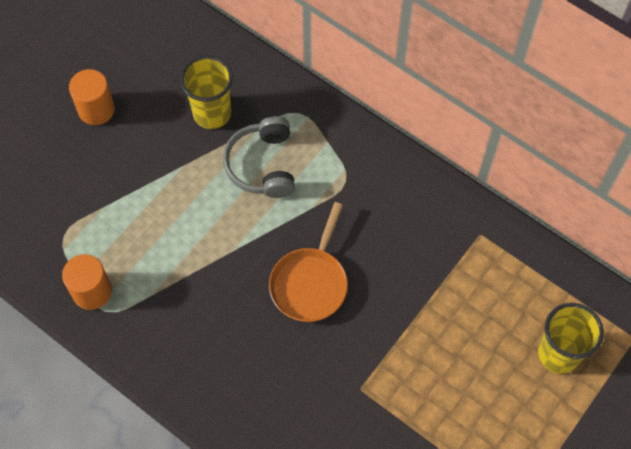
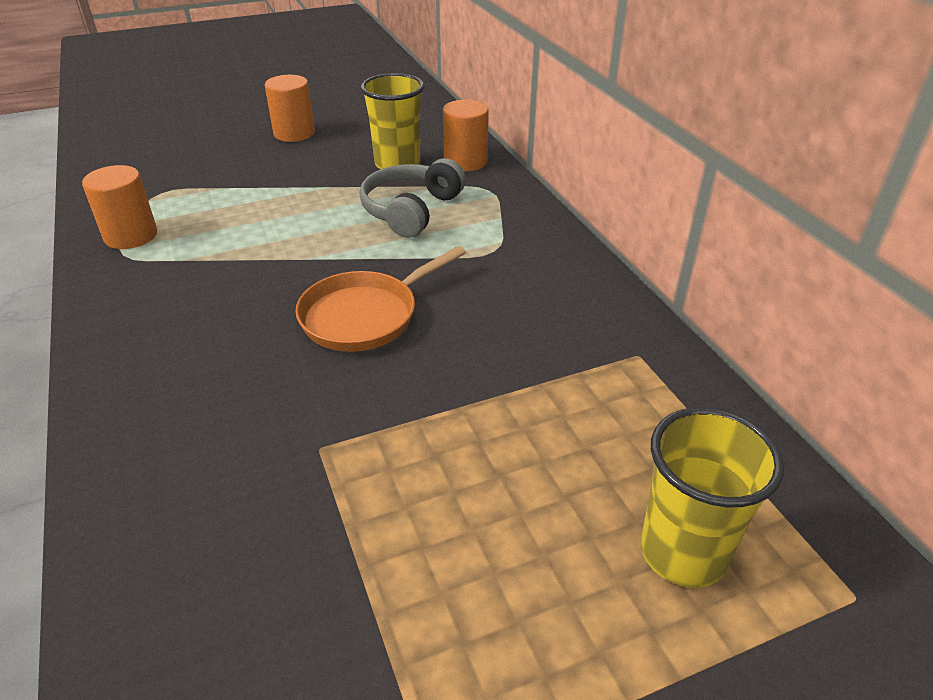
camera: 30 degrees right, 25 degrees down
(259, 85) = (465, 162): none -> orange cylinder

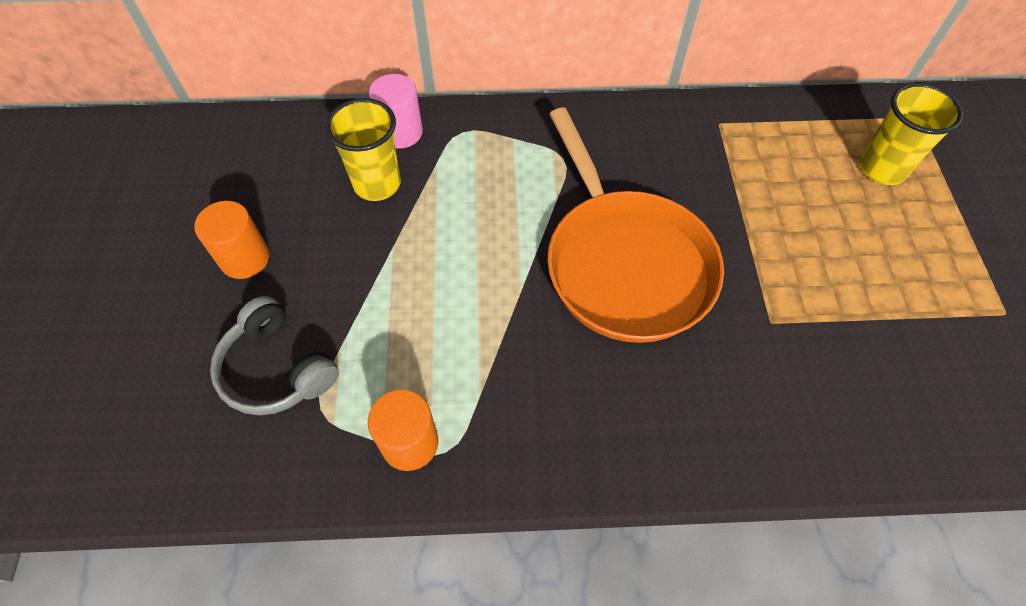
camera: 70 degrees left, 20 degrees up
(365, 316) = (625, 264): orange pan -> orange pan, size x1.72
(410, 210) = (472, 195): grey headphones -> grey headphones (276, 369)
(465, 162) = (401, 132): orange cylinder -> pink cylinder

